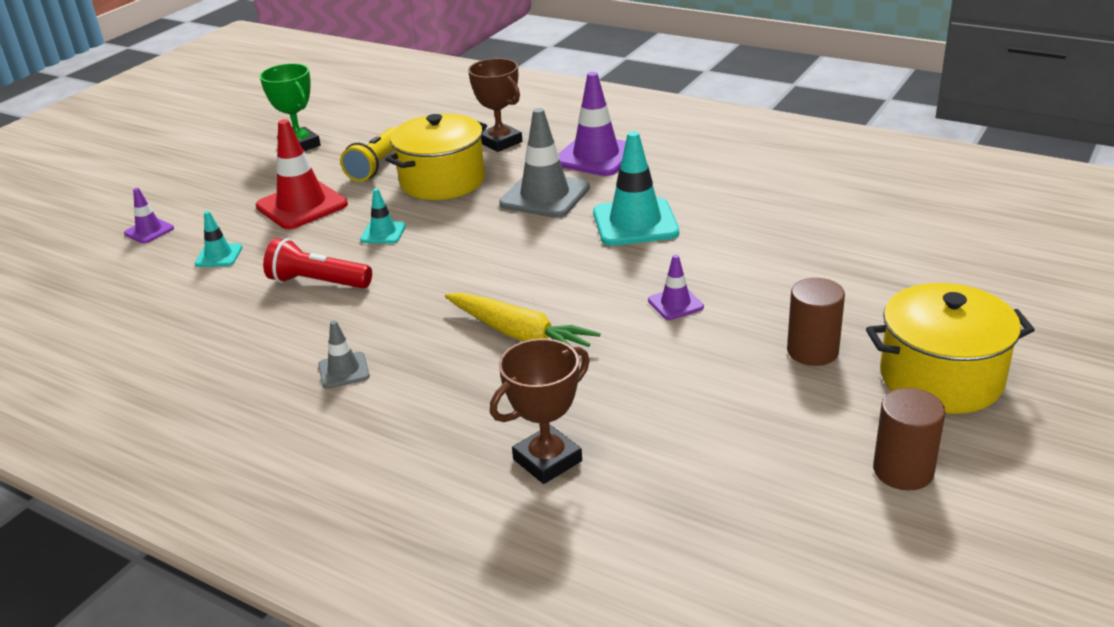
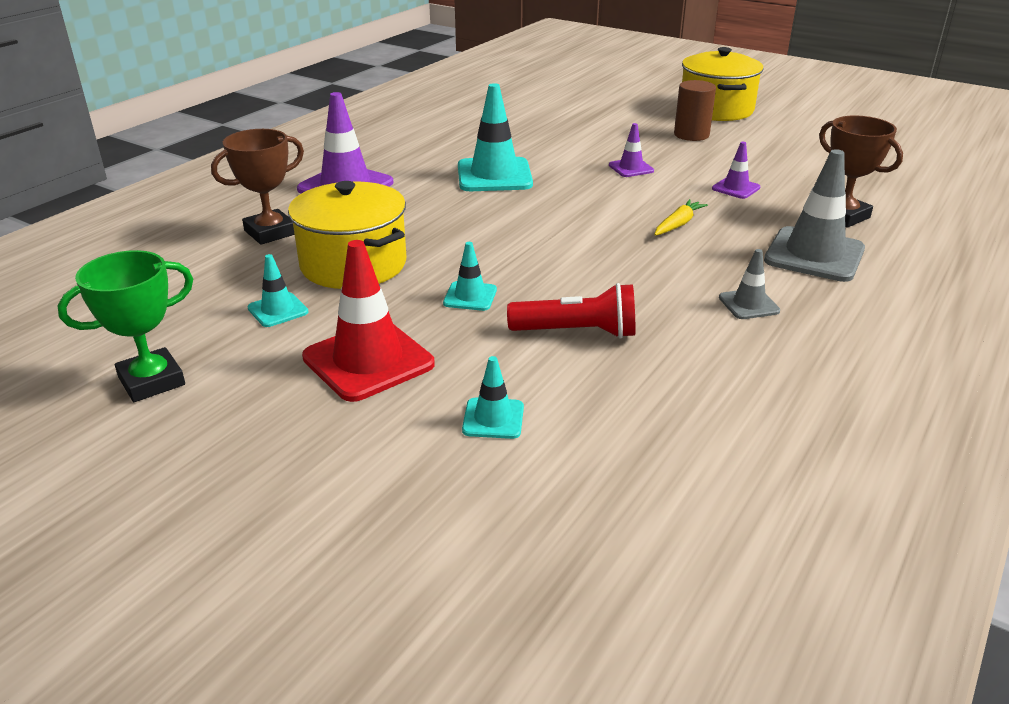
camera: 90 degrees left, 0 degrees up
(149, 231) = (387, 509): purple traffic cone -> purple traffic cone (735, 188)
(317, 282) = (577, 332): red flashlight -> red flashlight turned 105 degrees counterclockwise
(376, 166) = (278, 310): yellow flashlight -> turquoise traffic cone
(520, 334) = (678, 224): yellow carrot -> yellow carrot, size x0.57
(545, 196) = (422, 211): grey traffic cone -> grey traffic cone (814, 255)
(903, 470) = (808, 126): brown cylinder -> none

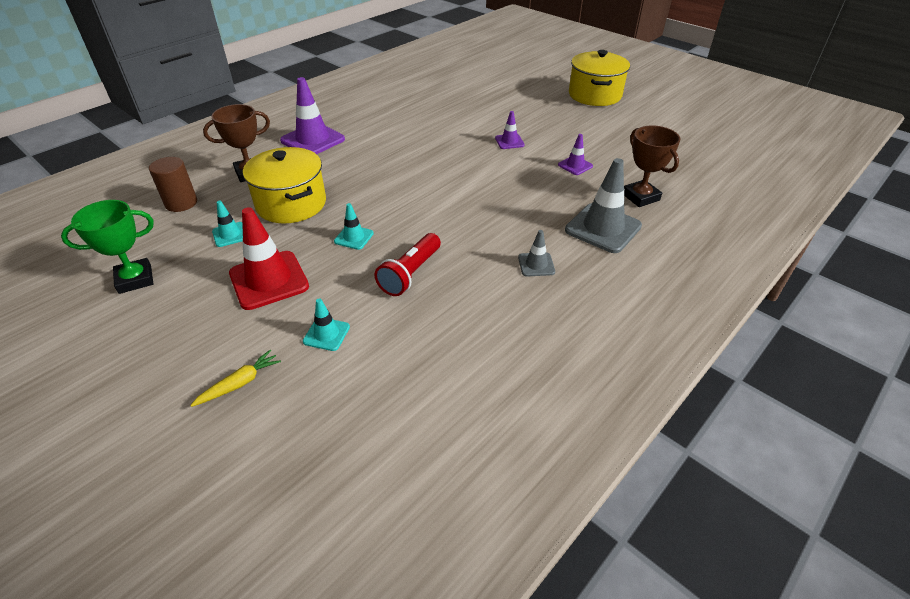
camera: 10 degrees right, 10 degrees up
(494, 175) = (413, 140): turquoise traffic cone -> none
(577, 332) = (410, 274): red flashlight -> red flashlight turned 105 degrees clockwise
(678, 224) = (519, 192): yellow carrot -> yellow carrot (240, 383)
(691, 135) = (566, 116): brown cylinder -> brown cylinder (181, 203)

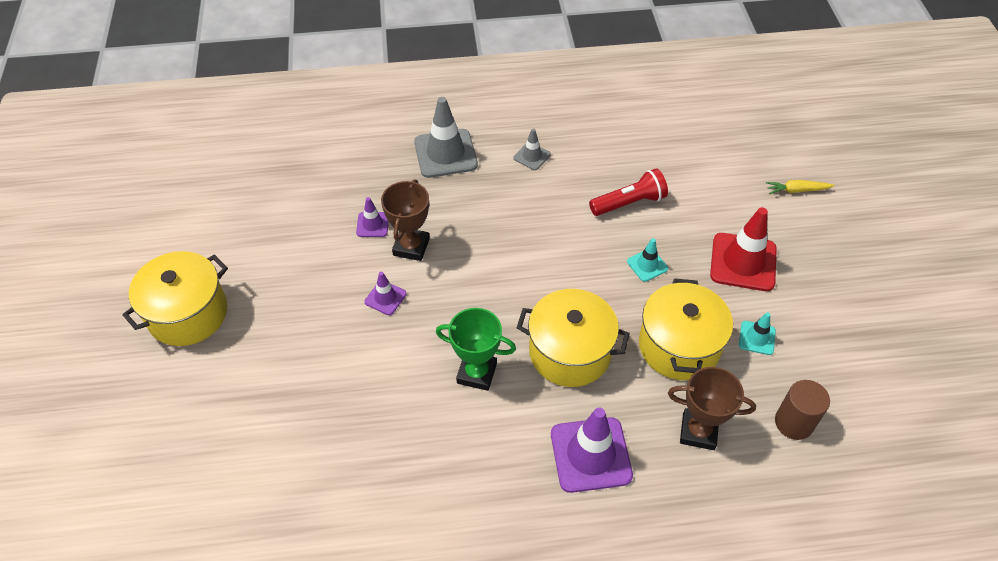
camera: 140 degrees left, 10 degrees up
(135, 279) = (858, 331): green trophy -> green trophy (476, 373)
(326, 334) = (723, 191): turquoise traffic cone -> none
(366, 169) = (570, 352): none -> yellow pot
(640, 197) = (375, 160): brown trophy -> brown trophy (411, 247)

